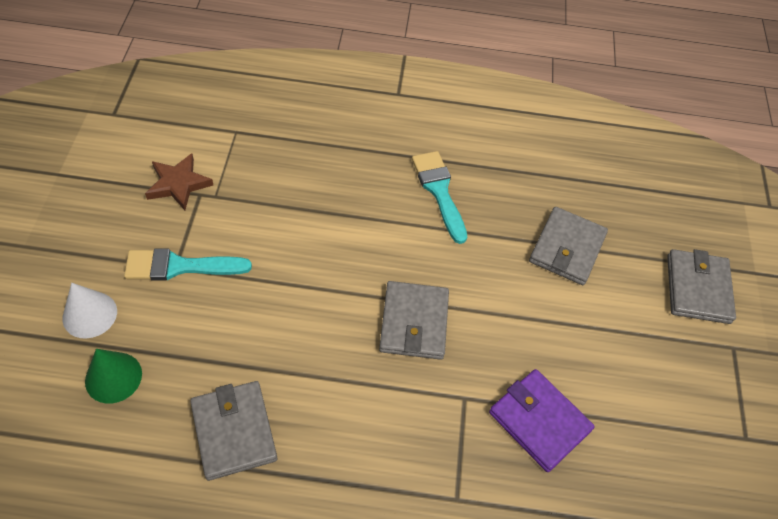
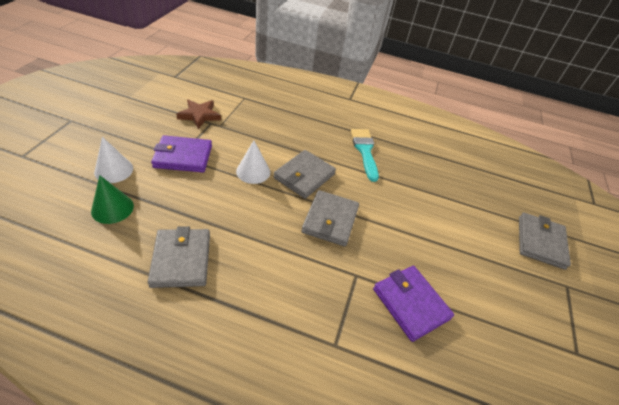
camera: 10 degrees right, 10 degrees down
(180, 266) = (183, 156): turquoise brush -> purple wallet
(288, 268) = (253, 171): none -> white cone
(567, 248) = (447, 199): grey wallet -> grey wallet (304, 176)

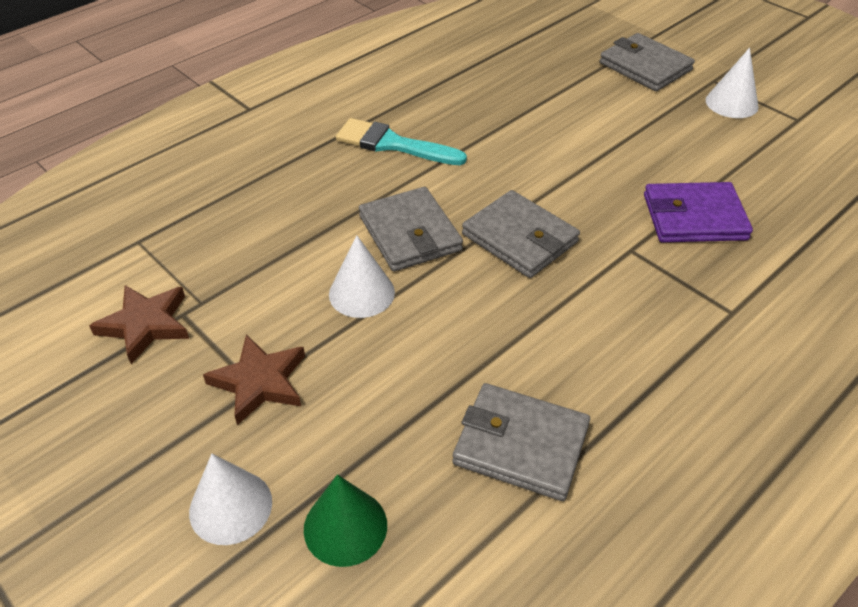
camera: 55 degrees left, 0 degrees up
(183, 156) = (259, 382): purple wallet -> brown star
(552, 303) = (731, 103): none -> white cone

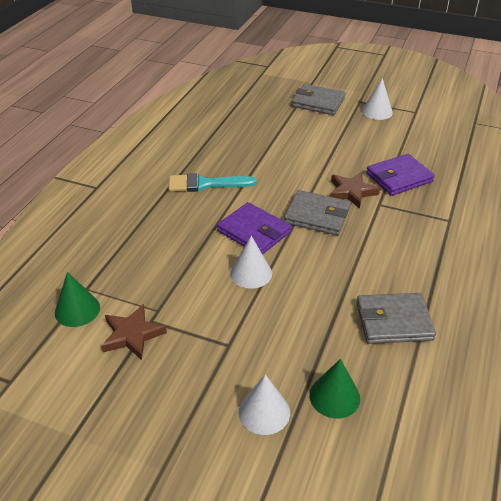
camera: 25 degrees left, 5 degrees down
(106, 266) = (77, 310): none -> green cone
(259, 382) = (229, 341): brown star -> brown star (351, 192)
(410, 233) = (254, 232): grey wallet -> purple wallet

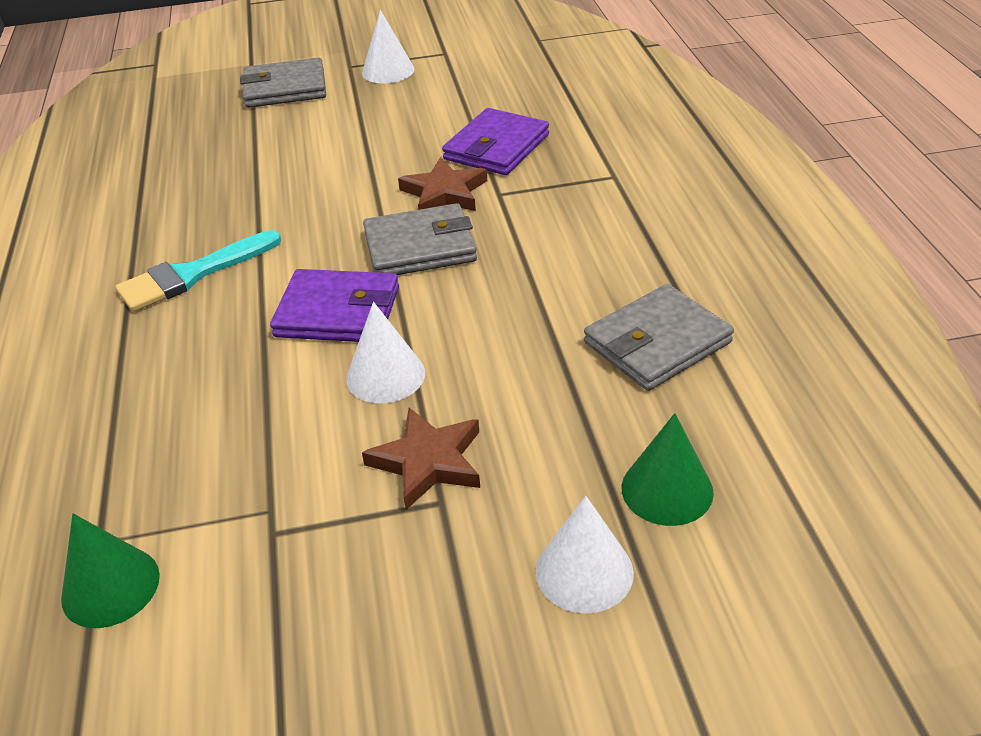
camera: 30 degrees left, 0 degrees up
(132, 335) = (256, 573): brown star -> brown star (428, 461)

